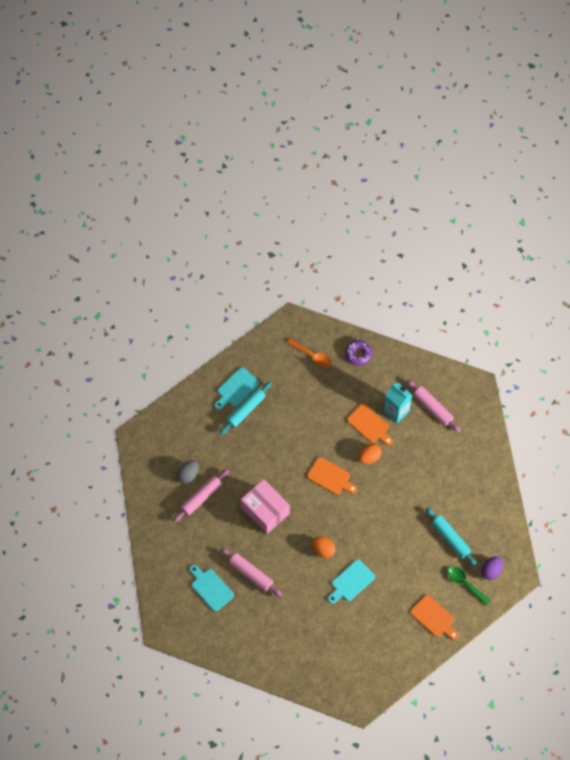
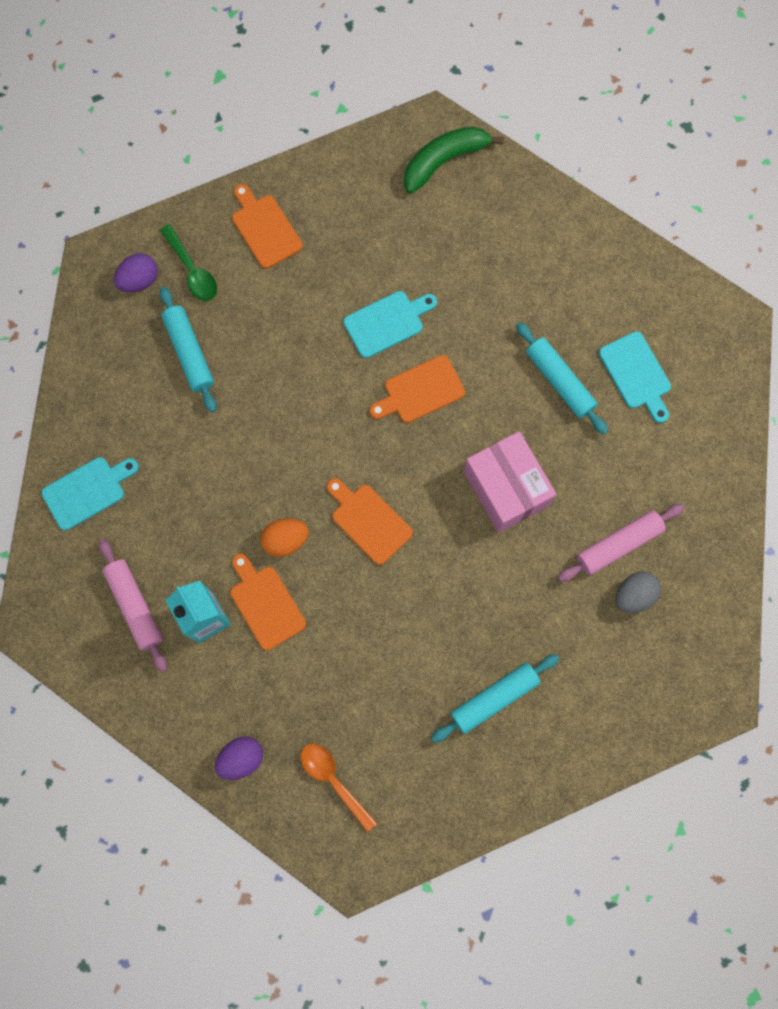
camera: 165 degrees left, 10 degrees up
(236, 388) = (502, 749): turquoise cutting board -> turquoise cutting board (88, 491)
(251, 574) = (559, 381): pink rolling pin -> turquoise rolling pin
(323, 549) = (420, 391): orange egg -> orange cutting board
(346, 684) = (444, 161): none -> green banana
(358, 354) = (241, 758): purple donut -> purple egg

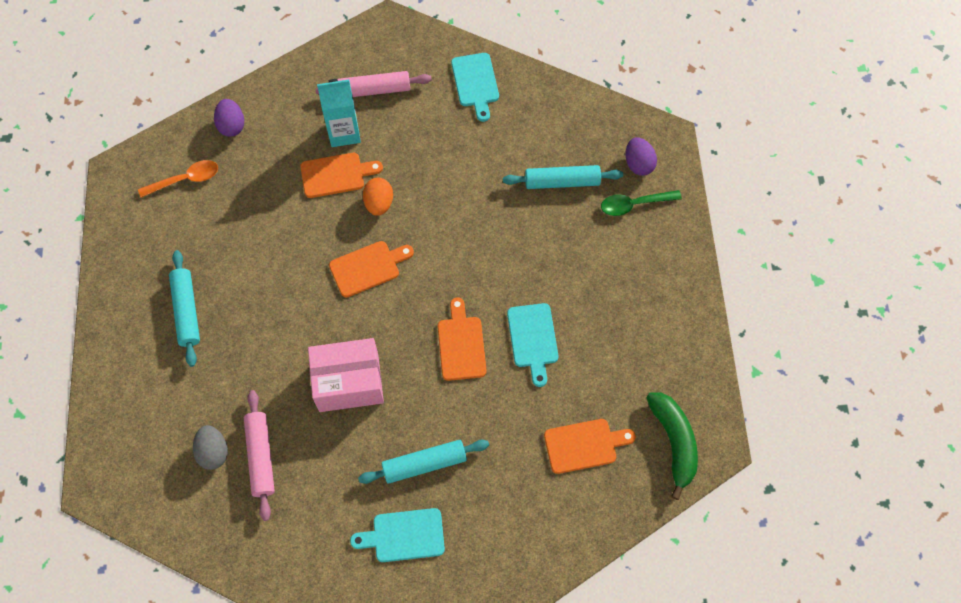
camera: 110 degrees right, 10 degrees down
(265, 228) = (654, 270): orange cutting board -> orange cutting board (584, 445)

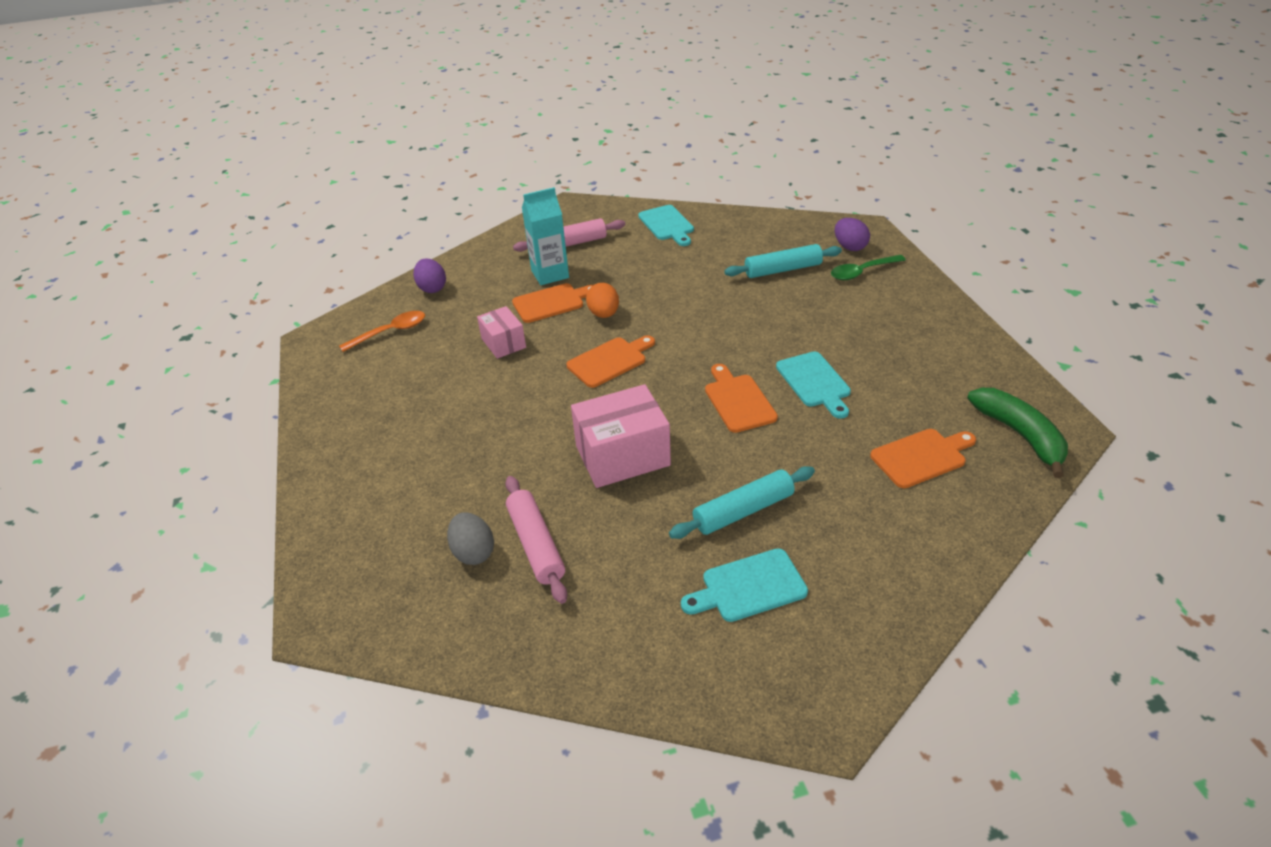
camera: 10 degrees left, 25 degrees down
(186, 311) = (412, 431): turquoise rolling pin -> none
(282, 220) = (503, 343): none -> pink box

